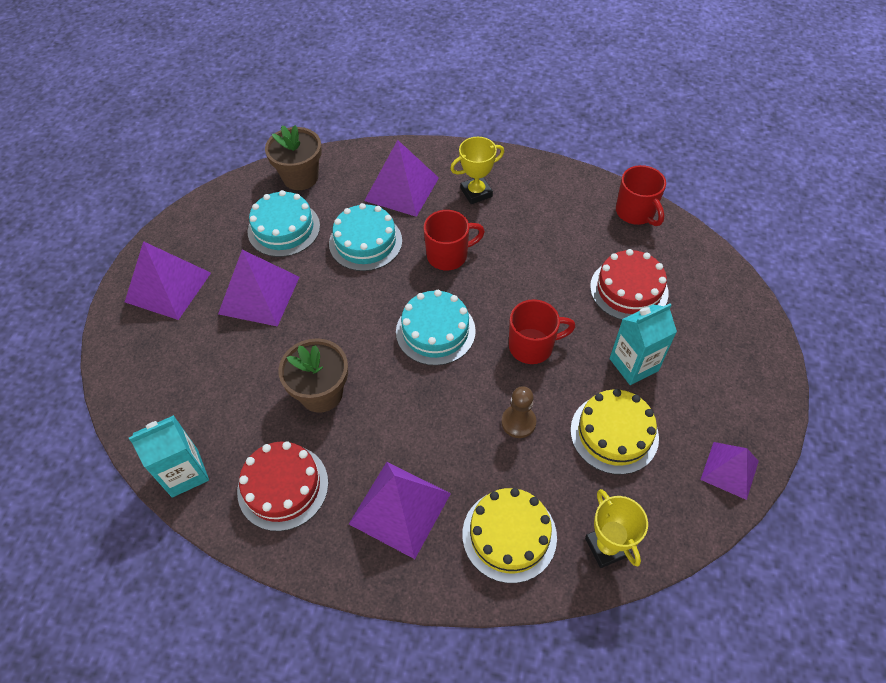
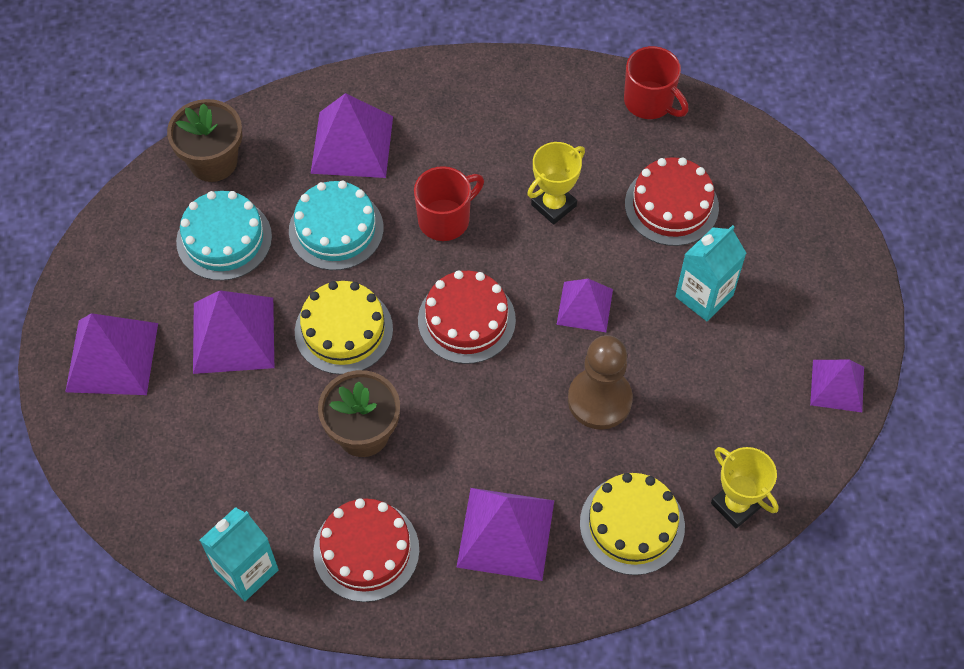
camera: 20 degrees left, 5 degrees up
(435, 331) = (466, 320): turquoise cake -> red cake
(476, 193) = (448, 125): yellow trophy -> yellow trophy (553, 205)
(518, 422) = (599, 400): brown pawn -> brown pawn, size x1.60
(532, 346) = (584, 306): red mug -> purple pyramid
(614, 433) = (706, 381): yellow cake -> yellow cake (343, 330)

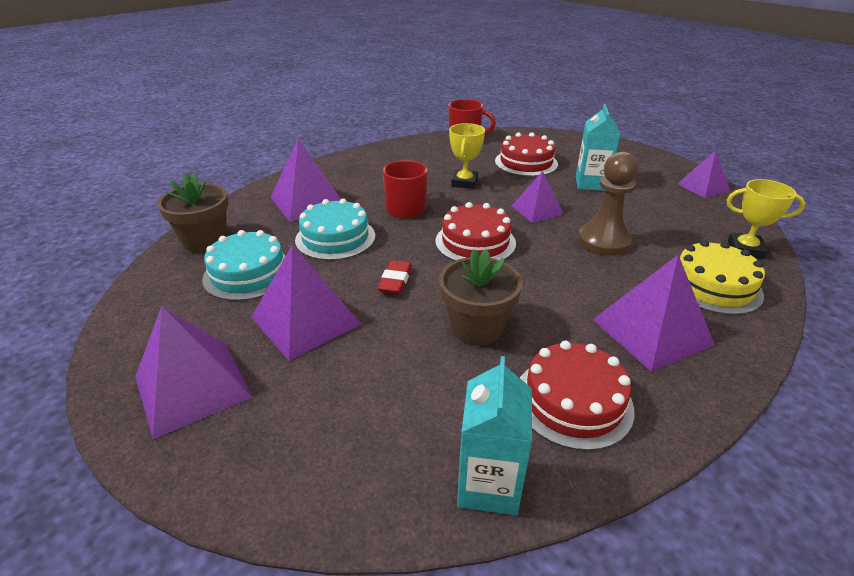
camera: 35 degrees left, 25 degrees down
(343, 330) = (395, 281): yellow cake -> red eraser

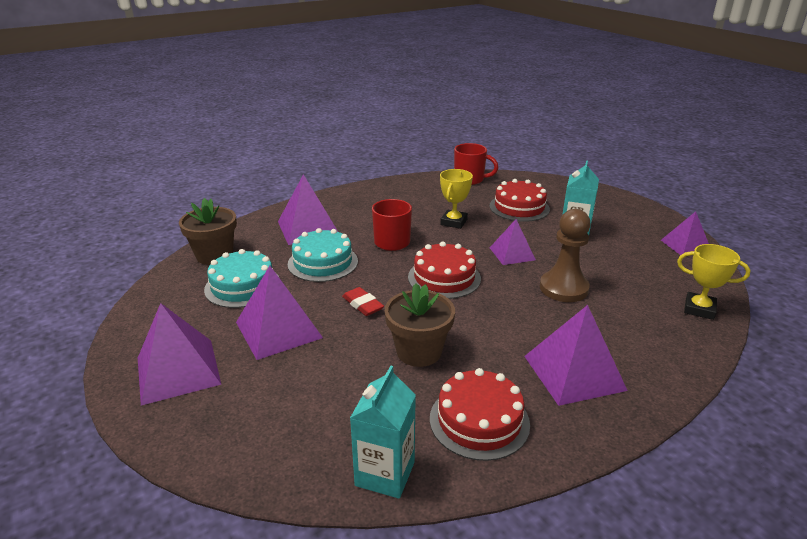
camera: 10 degrees right, 5 degrees down
(395, 281) = (363, 305): red eraser -> red eraser turned 60 degrees counterclockwise
(713, 285) = (651, 339): yellow cake -> none

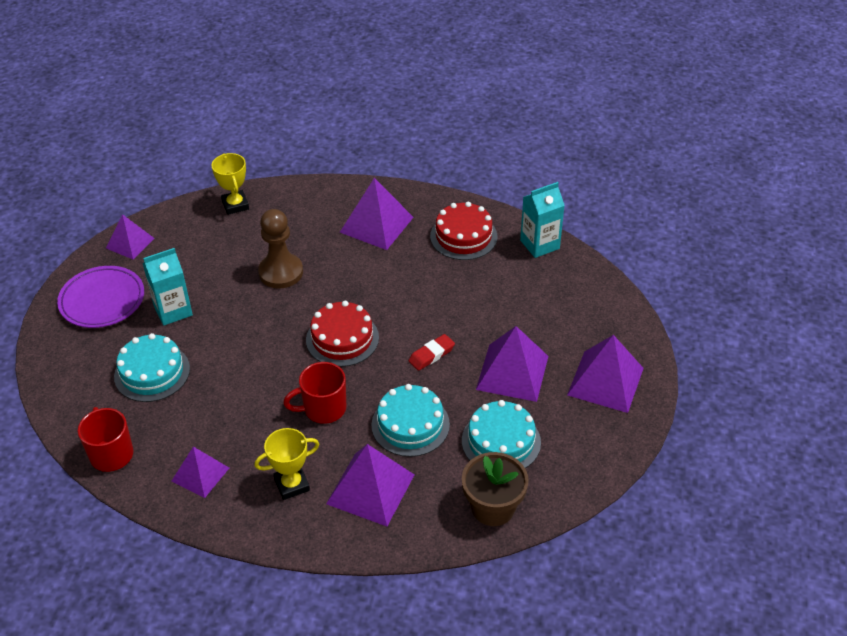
camera: 135 degrees left, 15 degrees up
(363, 305) = (431, 355): red eraser -> red eraser turned 45 degrees clockwise
(419, 351) = (442, 293): brown flower pot -> none
(453, 222) = (237, 396): yellow trophy -> yellow trophy (292, 484)
(512, 253) = (257, 325): purple pyramid -> purple pyramid (200, 474)
(519, 207) = (152, 372): red cake -> turquoise cake
(620, 216) = (102, 300): none -> purple plate

